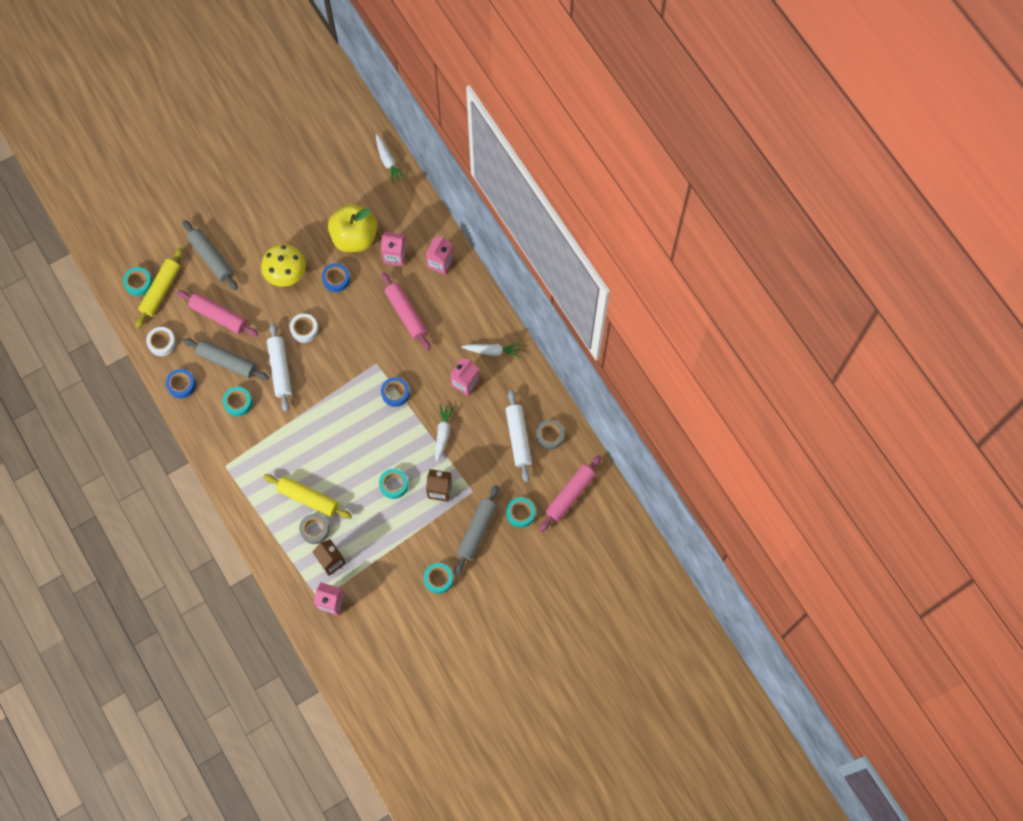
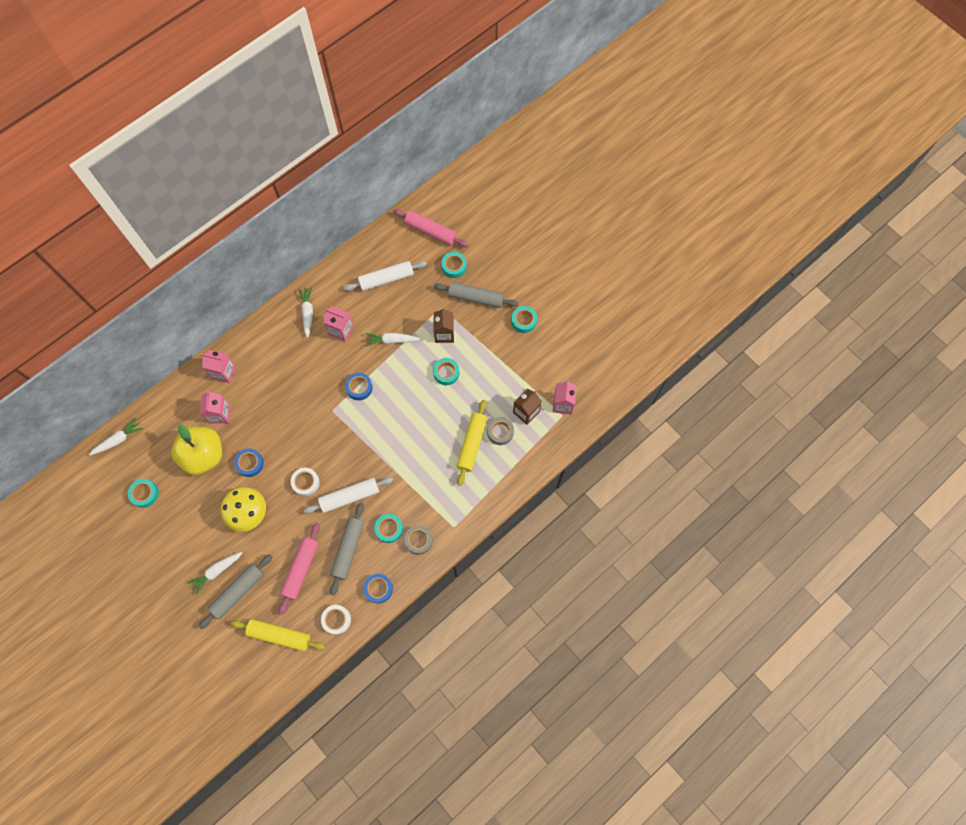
camera: 100 degrees left, 0 degrees up
(138, 283) = (273, 661): turquoise tape -> turquoise tape (145, 494)
(235, 240) = (216, 571): none -> white carrot
(406, 314) = (279, 393): pink rolling pin -> none
(549, 436) = (380, 255): grey tape -> grey tape (418, 540)

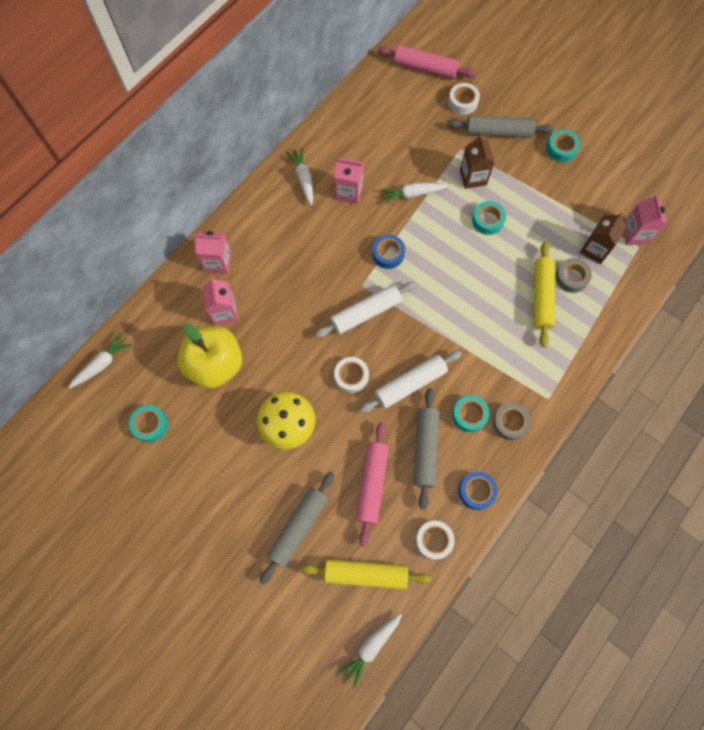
camera: 10 degrees left, 0 degrees up
(216, 571) = (265, 506): white carrot -> white carrot (371, 647)
(250, 463) = (276, 365): blue tape -> none
(386, 279) = (387, 127): white rolling pin -> white rolling pin (366, 313)
(454, 267) = (463, 102): turquoise tape -> white tape

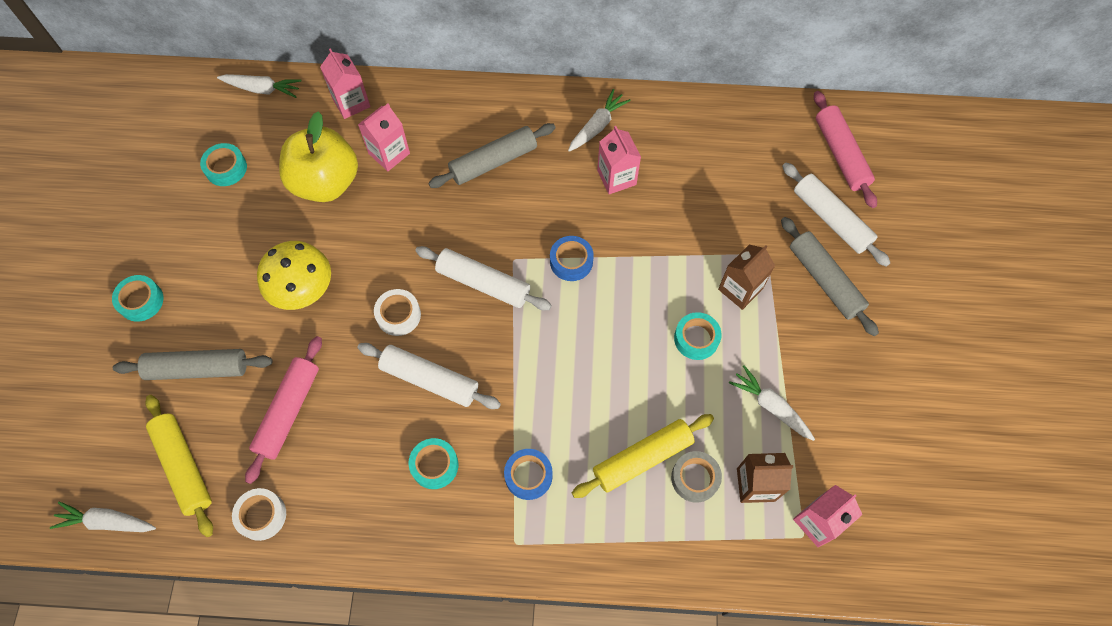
camera: 55 degrees right, 5 degrees down
(218, 262) = (440, 112): pink carton -> pink carton (351, 102)
(372, 484) = (288, 411): pink rolling pin -> pink rolling pin turned 45 degrees counterclockwise
(412, 194) = (665, 240): white carrot -> white carrot (770, 406)
(425, 449) = (363, 442): grey rolling pin -> grey rolling pin (493, 162)
(463, 102) = (831, 219): white tape -> white rolling pin
(476, 491) = (347, 528): blue tape -> blue tape (528, 476)
(510, 422) = (454, 516): grey tape -> none
(561, 149) = (864, 364): turquoise tape -> turquoise tape (141, 301)

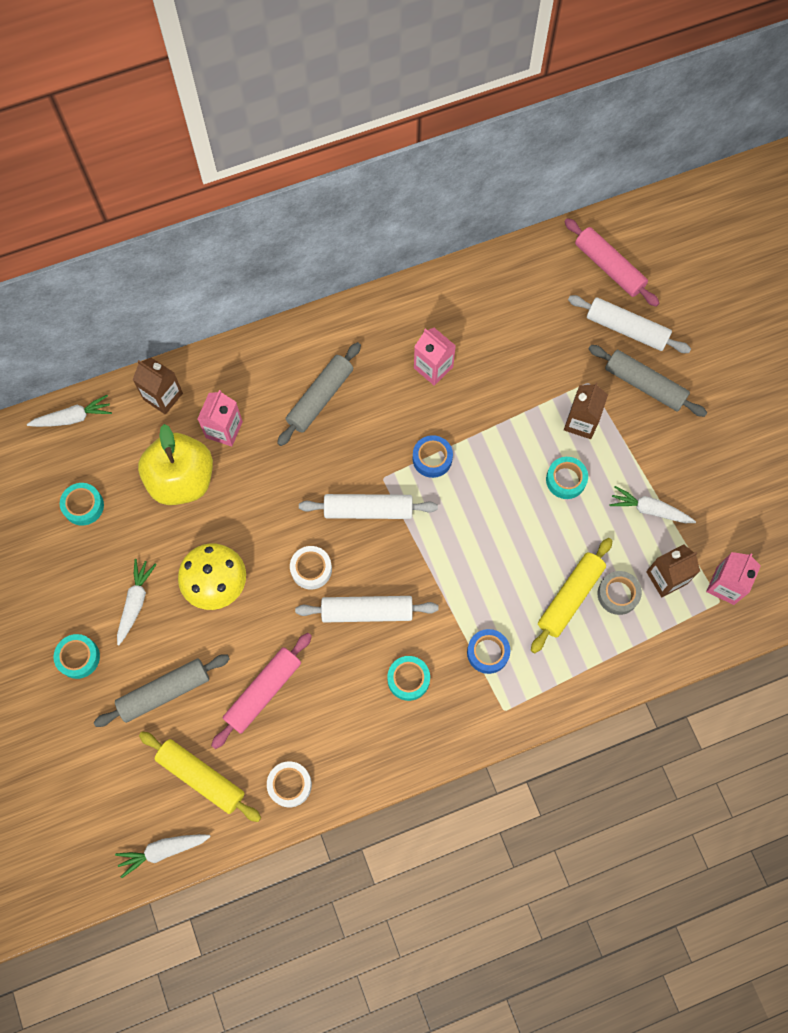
camera: 25 degrees left, 5 degrees up
(288, 411) = (263, 692): pink rolling pin -> pink rolling pin turned 45 degrees clockwise
(351, 102) = (163, 396): pink carton -> brown carton
(597, 126) = (393, 327): white carrot -> white carrot (135, 602)

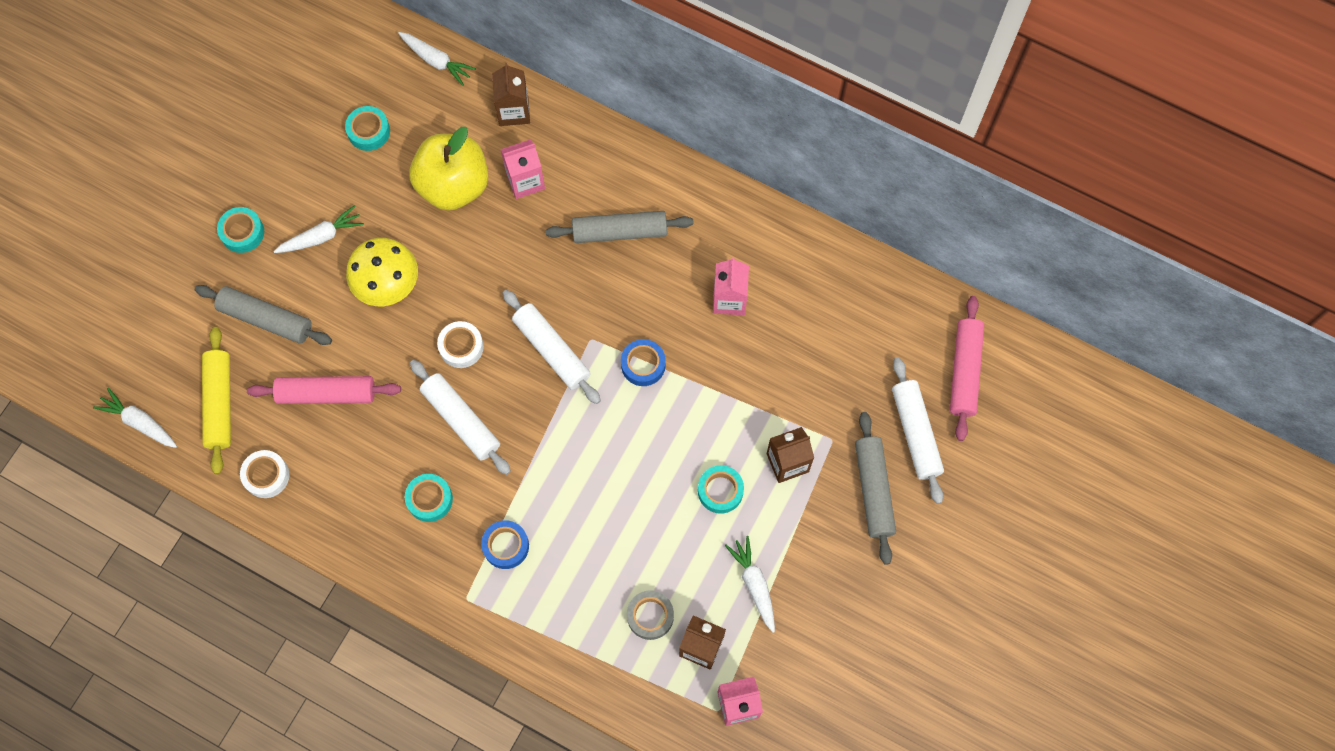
camera: 50 degrees right, 0 degrees up
(570, 597) = (613, 577): yellow rolling pin -> none

